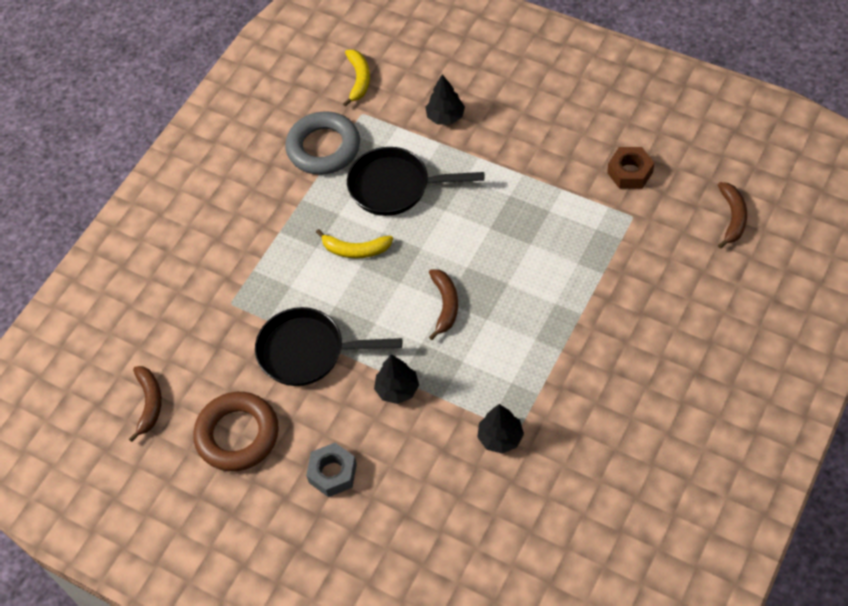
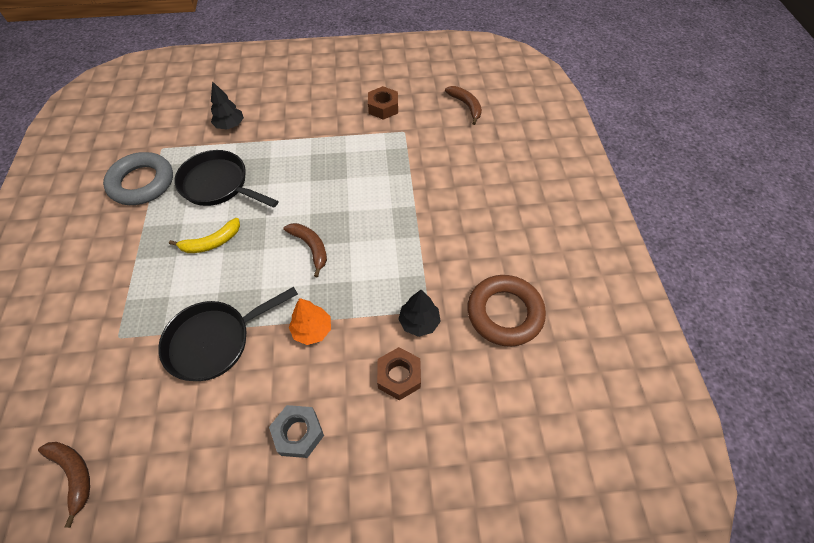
camera: 40 degrees left, 0 degrees up
(237, 435) = (186, 452): brown ring -> brown ring (504, 313)
(359, 80) = (146, 128): yellow banana -> none
(395, 187) = (218, 185): black pan -> black pan turned 60 degrees clockwise
(397, 389) = (312, 330): black tree -> orange tree
(448, 476) = (399, 376): none -> brown nut

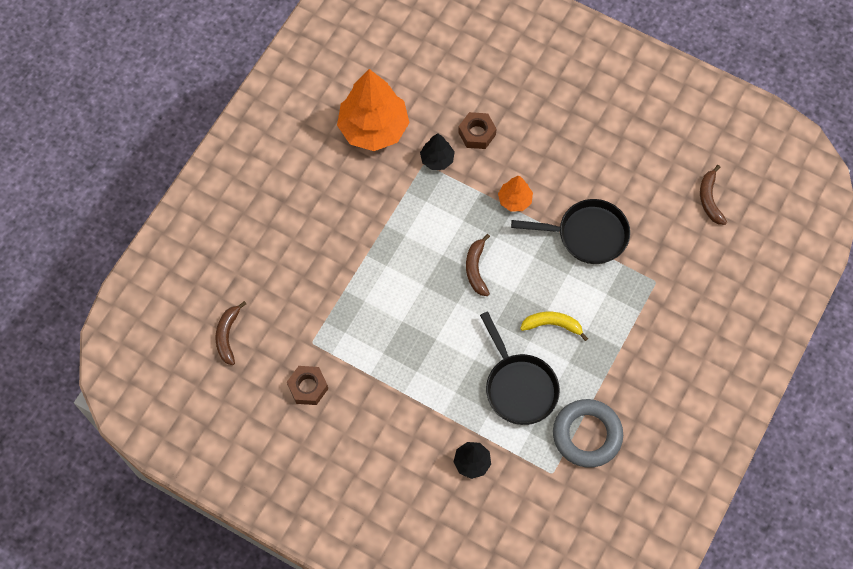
camera: 145 degrees left, 10 degrees up
(298, 433) = (562, 139): grey nut -> none
(504, 313) = (373, 128): brown ring -> orange tree

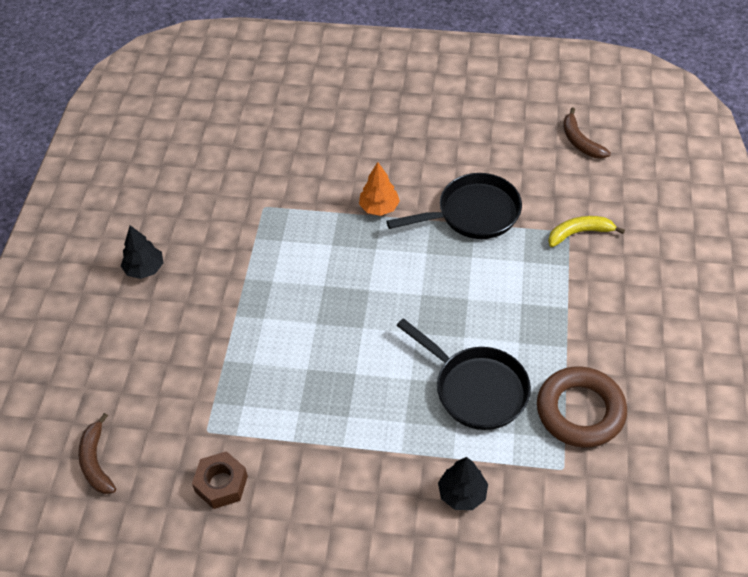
camera: 20 degrees left, 15 degrees down
(373, 128) = (193, 192): orange tree -> none
(437, 159) = (276, 198): black tree -> black tree (144, 269)
(476, 269) = (368, 286): brown banana -> none
(477, 133) = (309, 161): brown nut -> none
(552, 325) = (481, 311): yellow banana -> yellow banana (579, 233)
(587, 435) = (580, 411): grey ring -> brown ring

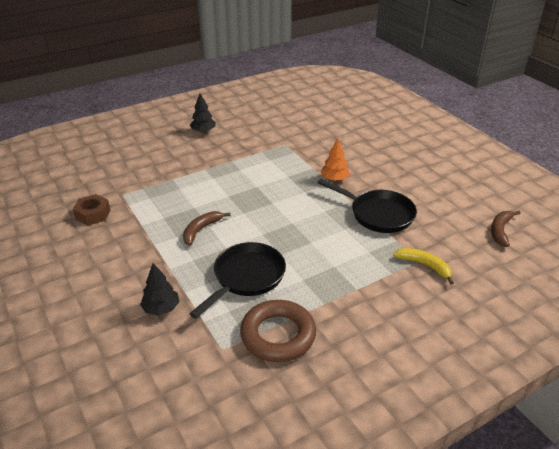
camera: 50 degrees right, 15 degrees down
(96, 462) = (75, 172): brown banana -> brown banana (201, 230)
(476, 389) = (246, 277): black pan -> black pan turned 150 degrees counterclockwise

